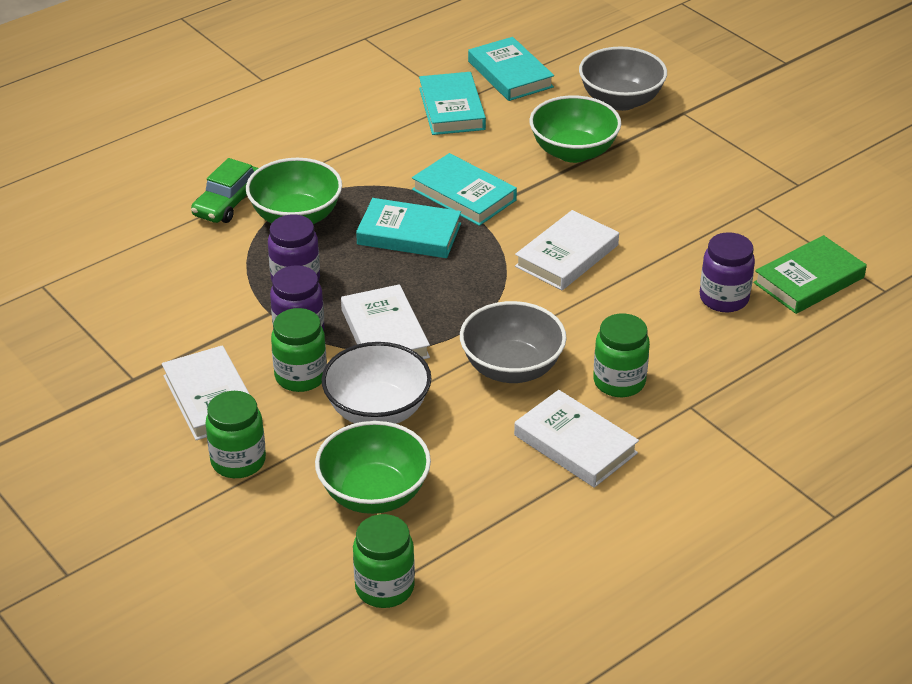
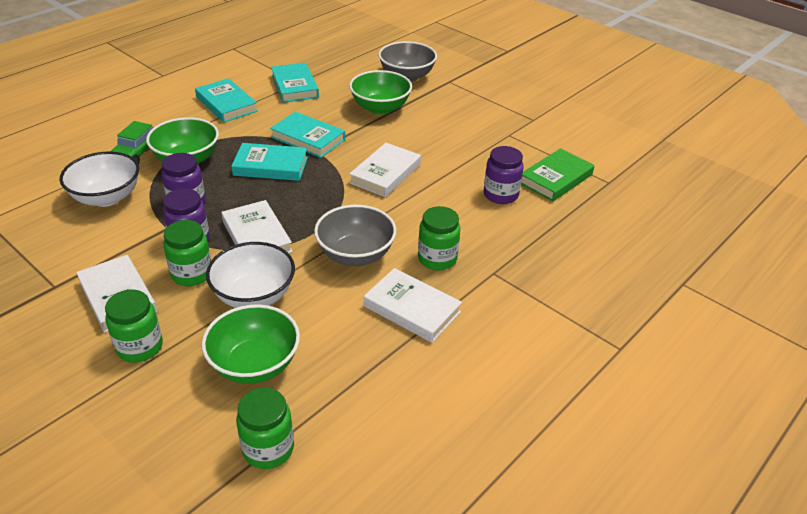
camera: 10 degrees left, 0 degrees up
(191, 265) = (107, 197): none -> white bowl
(510, 74) = (332, 65): turquoise book -> turquoise book (226, 104)

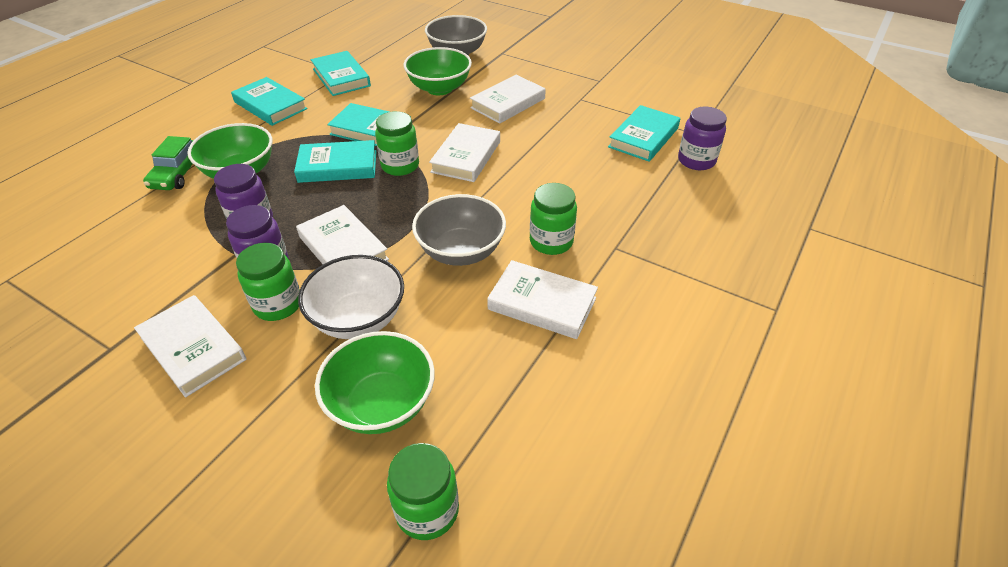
camera: 10 degrees left, 5 degrees up
(107, 197) = (154, 229): white bowl -> none
(140, 347) = (235, 408): green jar -> green jar (400, 166)
(439, 130) = (508, 103): none -> white book
(500, 195) = (594, 162): purple jar -> purple jar (696, 161)
(556, 179) = (643, 137): green book -> turquoise book

